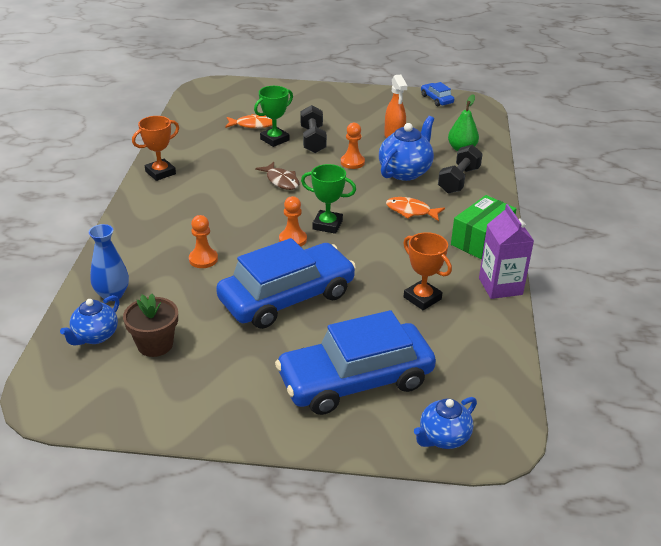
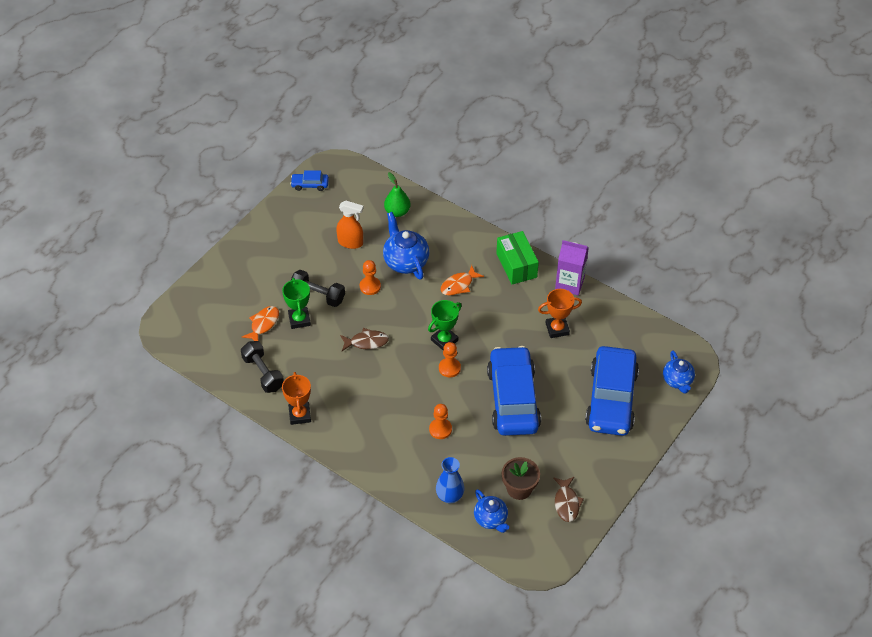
camera: 60 degrees left, 15 degrees up
(156, 393) = (566, 503): none -> brown fish
(459, 180) = (438, 237): black dumbbell -> black dumbbell (263, 373)

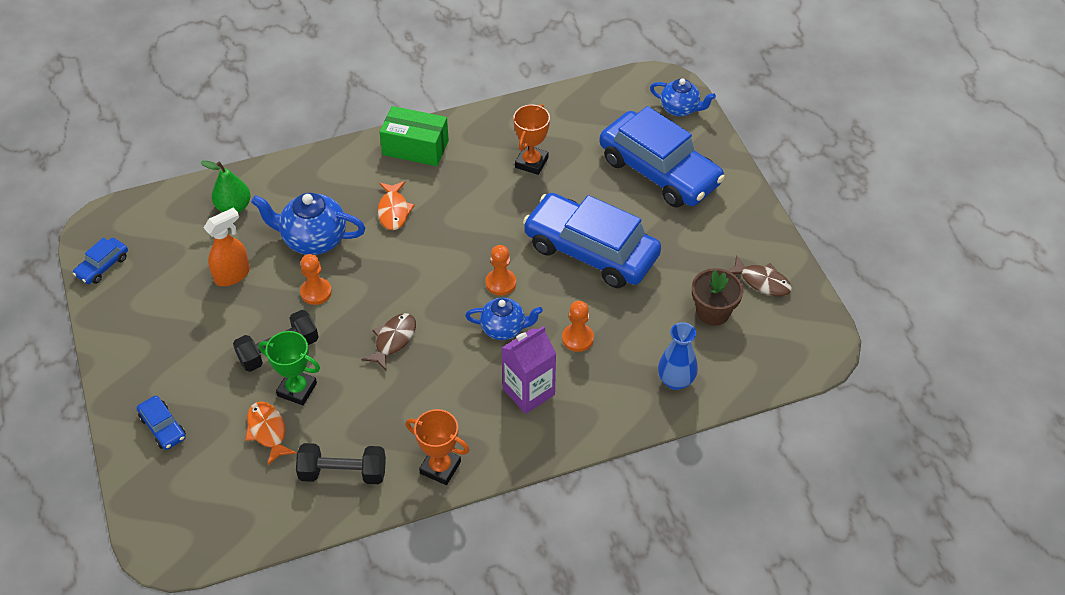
camera: 55 degrees left, 0 degrees up
(231, 279) = (163, 427): none -> blue car
(444, 340) = (458, 266): green trophy -> none
(491, 519) = (734, 360): blue teapot -> blue teapot (504, 328)
(569, 283) = (482, 119): purple carton -> purple carton (529, 392)

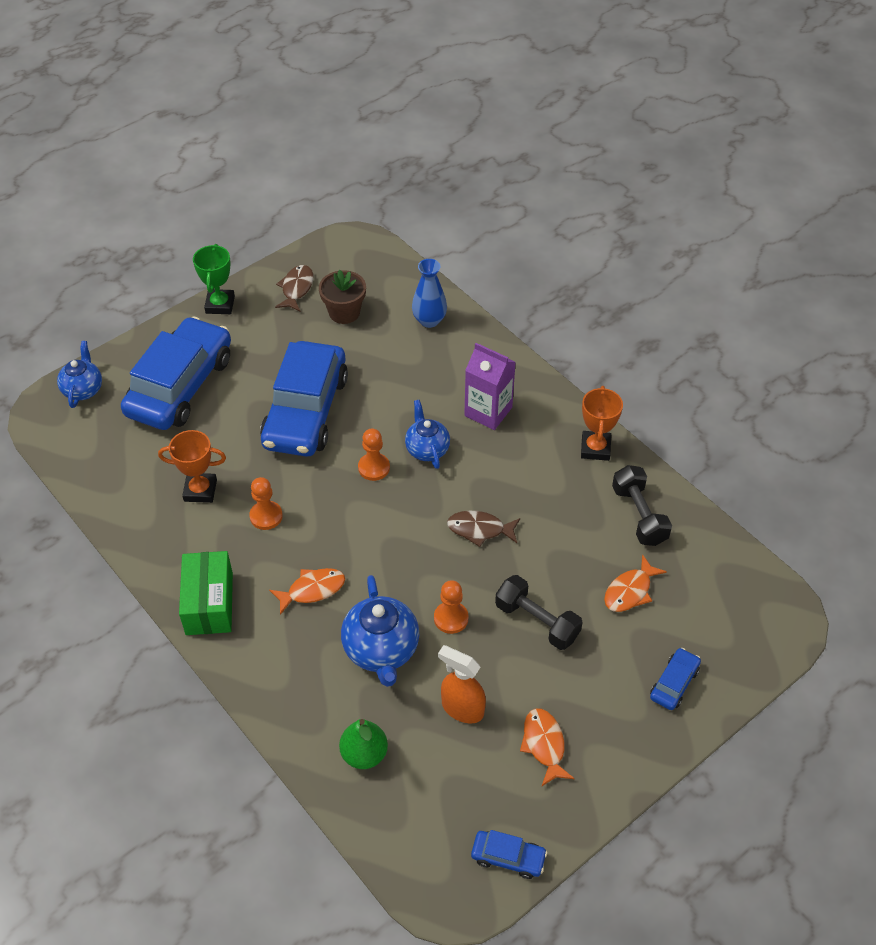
camera: 110 degrees left, 0 degrees up
(170, 317) = (544, 745): none -> orange fish
(297, 389) = (573, 586): green trophy -> green trophy (220, 305)
(577, 338) = (414, 394): orange pawn -> orange pawn (266, 516)

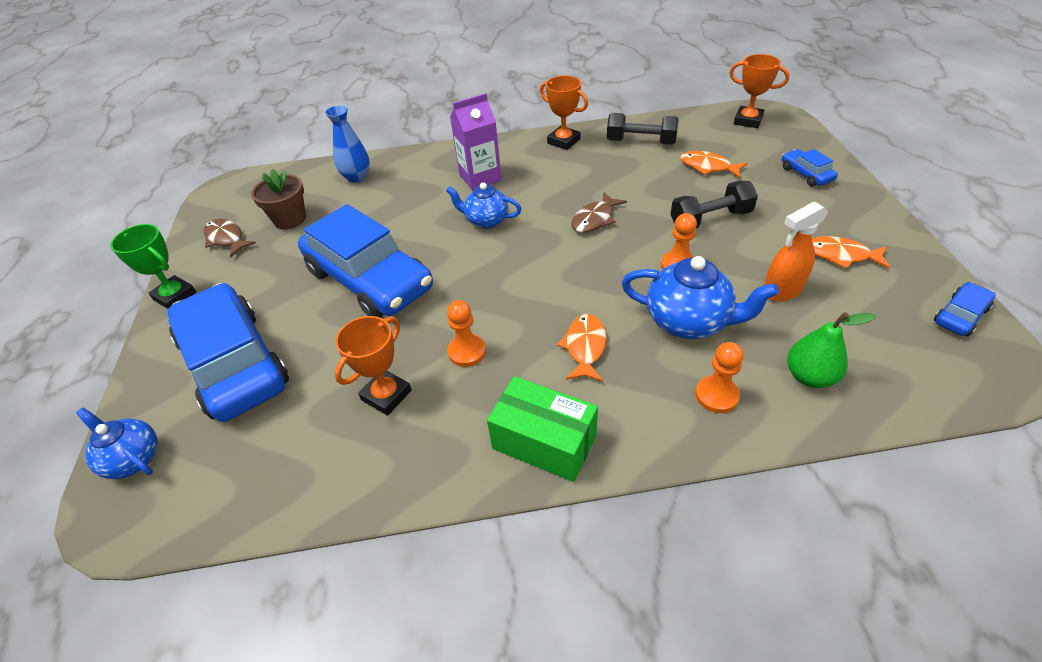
camera: 55 degrees left, 5 degrees down
(374, 468) = (476, 258): orange pawn -> orange pawn (716, 395)
(630, 591) = (708, 167): orange fish -> orange fish turned 135 degrees clockwise
(754, 599) = (748, 120): none -> orange trophy

